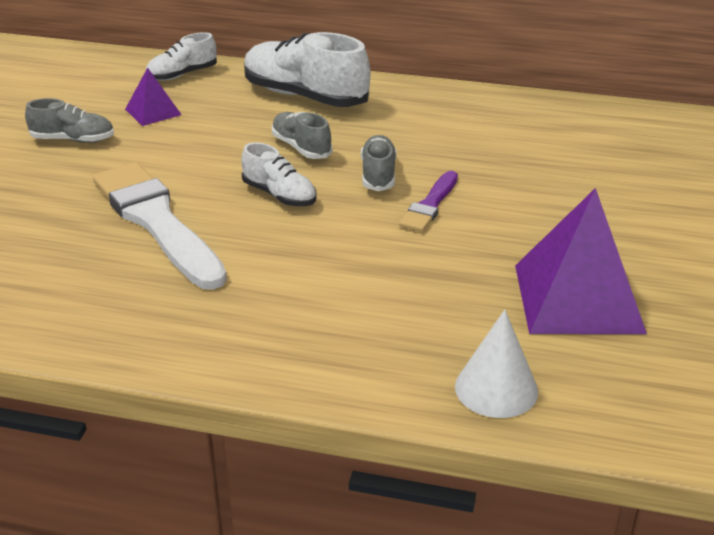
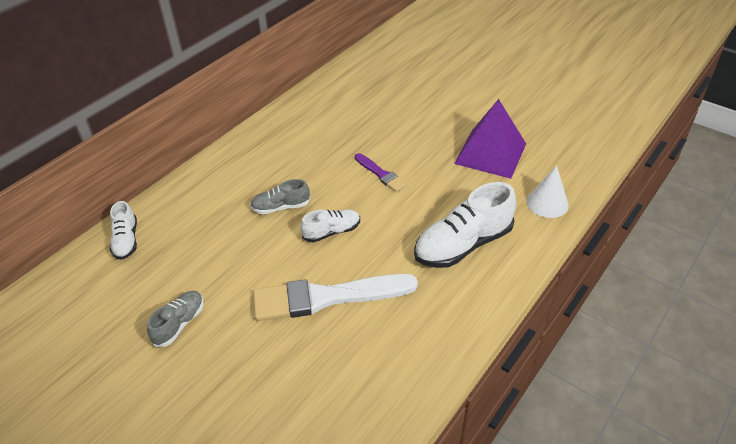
camera: 65 degrees left, 10 degrees up
(153, 112) = (172, 269): purple pyramid -> none
(305, 96) = (214, 187): white shoe -> white shoe (463, 245)
(378, 175) = (336, 184): grey shoe -> none

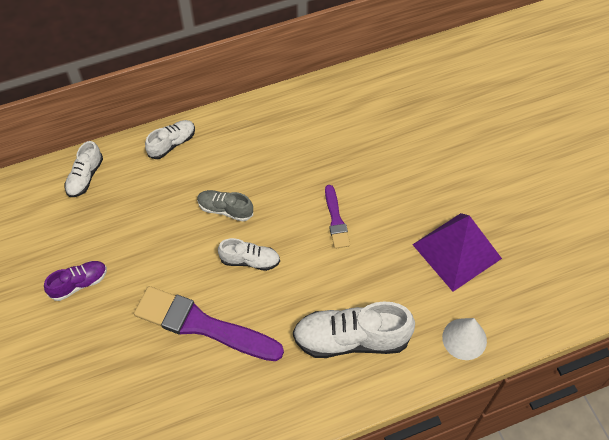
camera: 30 degrees right, 15 degrees up
(179, 324) = (79, 283): grey shoe -> purple shoe
(195, 183) = (172, 143): none -> white shoe
(327, 297) = (202, 325): white brush -> purple brush

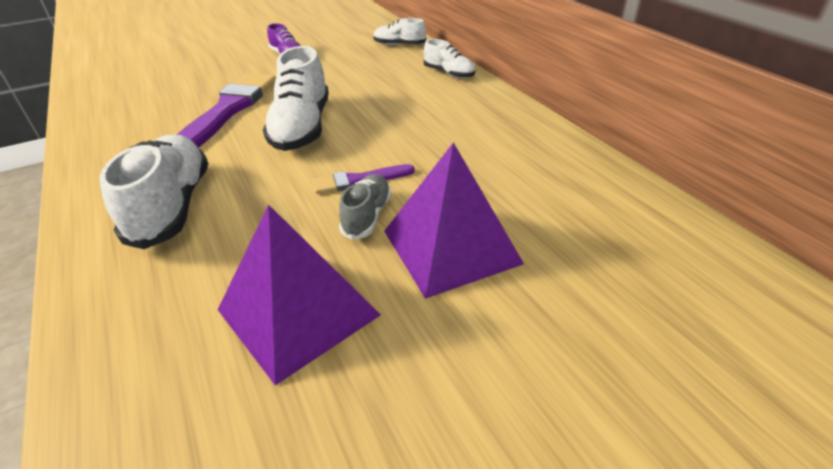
camera: 85 degrees right, 20 degrees down
(225, 209) = (369, 108): grey shoe -> grey shoe (367, 216)
(250, 260) = (302, 128): white shoe -> white shoe, size x1.82
(411, 175) = (451, 247): none -> purple pyramid
(464, 339) = (120, 329): white cone -> none

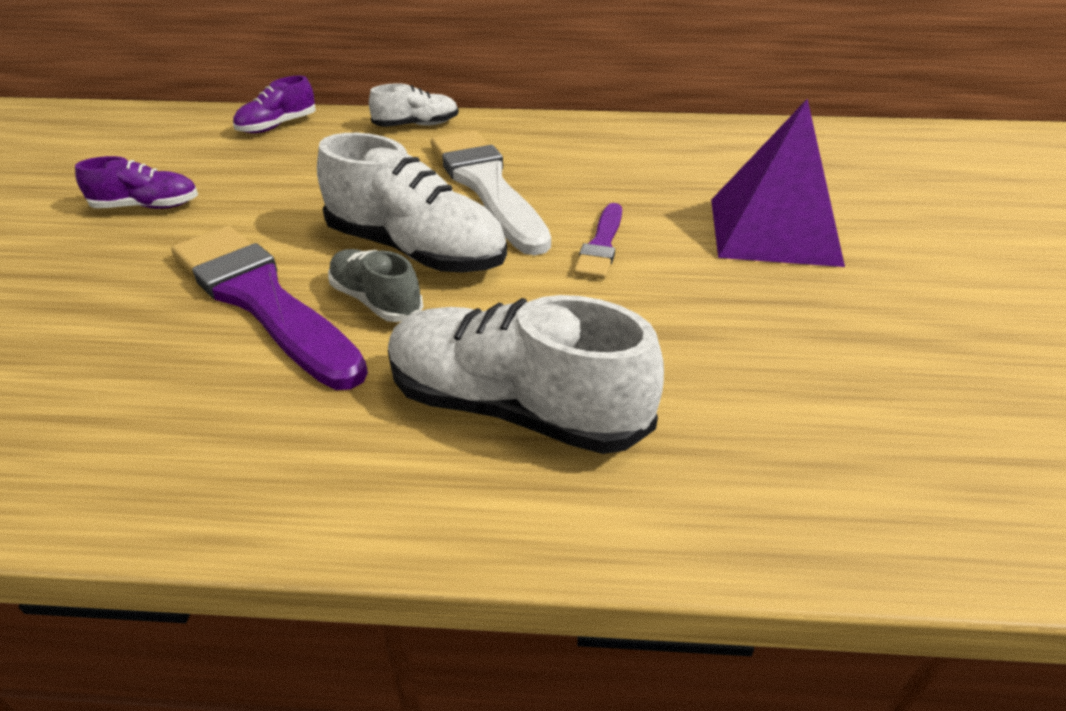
camera: 60 degrees left, 0 degrees up
(298, 312) = (827, 345): purple pyramid -> none
(367, 216) = (681, 260): grey shoe -> grey shoe (376, 301)
(396, 120) = (486, 186): none -> white brush
(399, 45) = (278, 126): white shoe -> purple shoe

